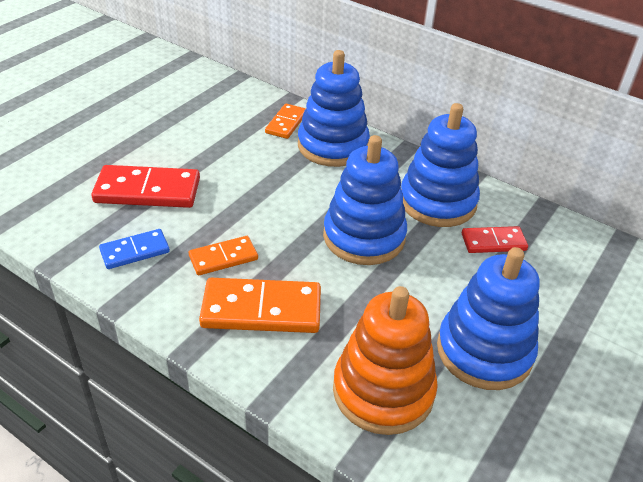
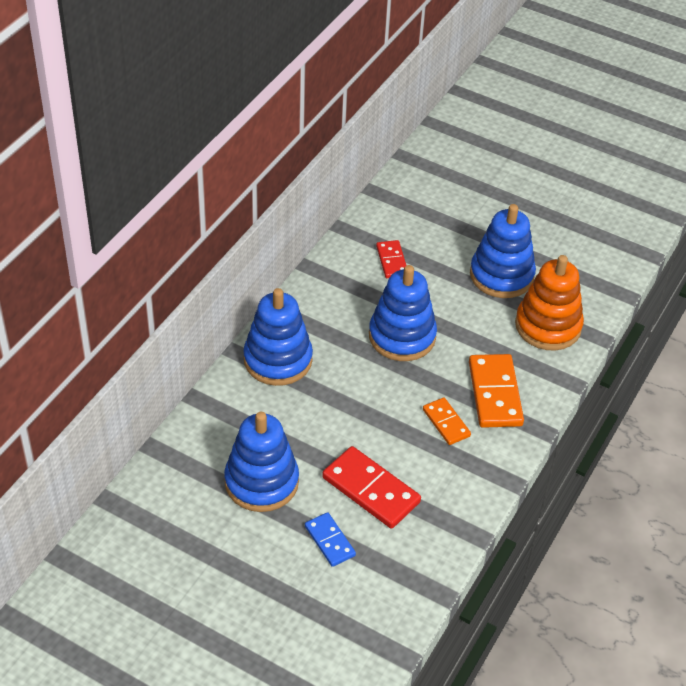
camera: 95 degrees left, 5 degrees up
(135, 251) = (452, 483): blue domino -> blue domino (329, 541)
(148, 190) = (370, 490): red domino -> red domino turned 45 degrees counterclockwise
(286, 123) = (244, 397): orange domino -> none
(437, 202) = (349, 290): blue stacking toy -> blue stacking toy (261, 482)

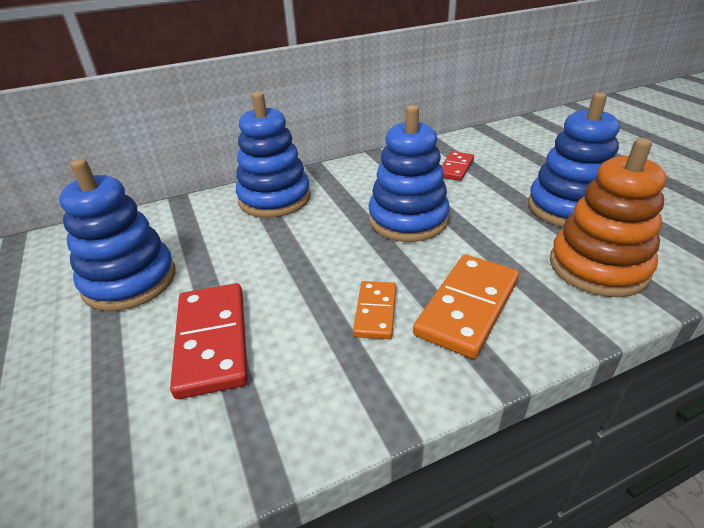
camera: 40 degrees right, 10 degrees down
(329, 541) = (100, 373): blue domino -> none

